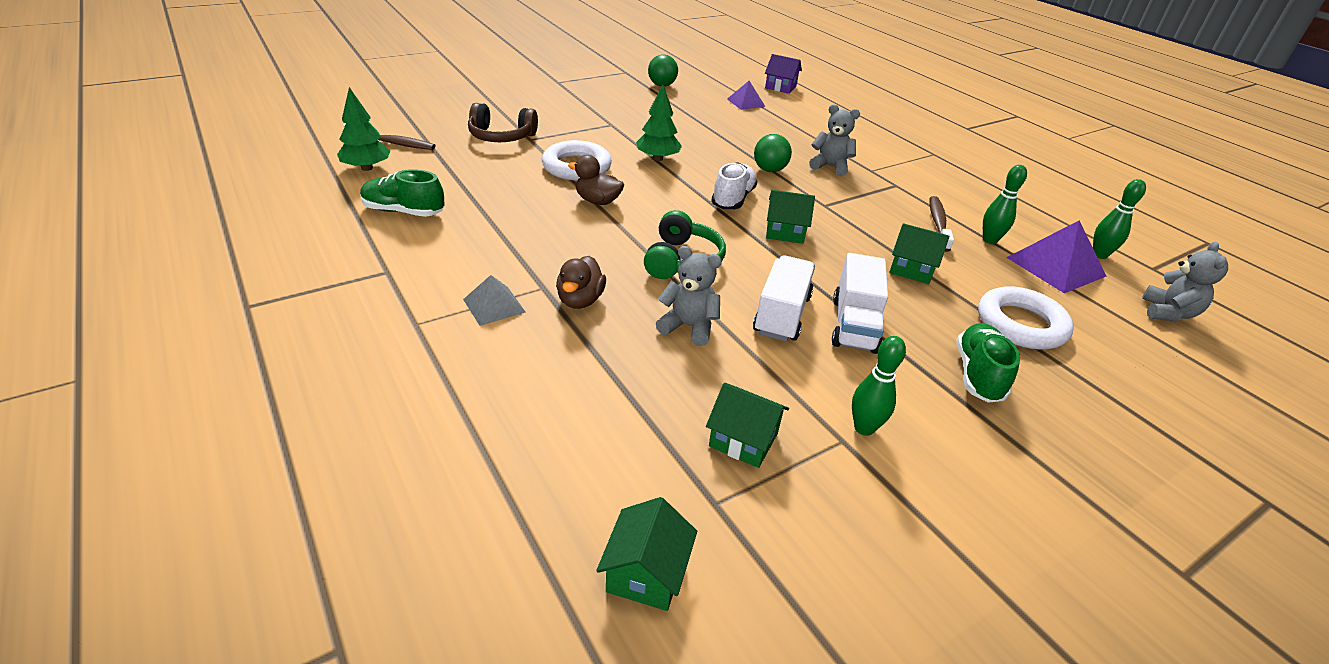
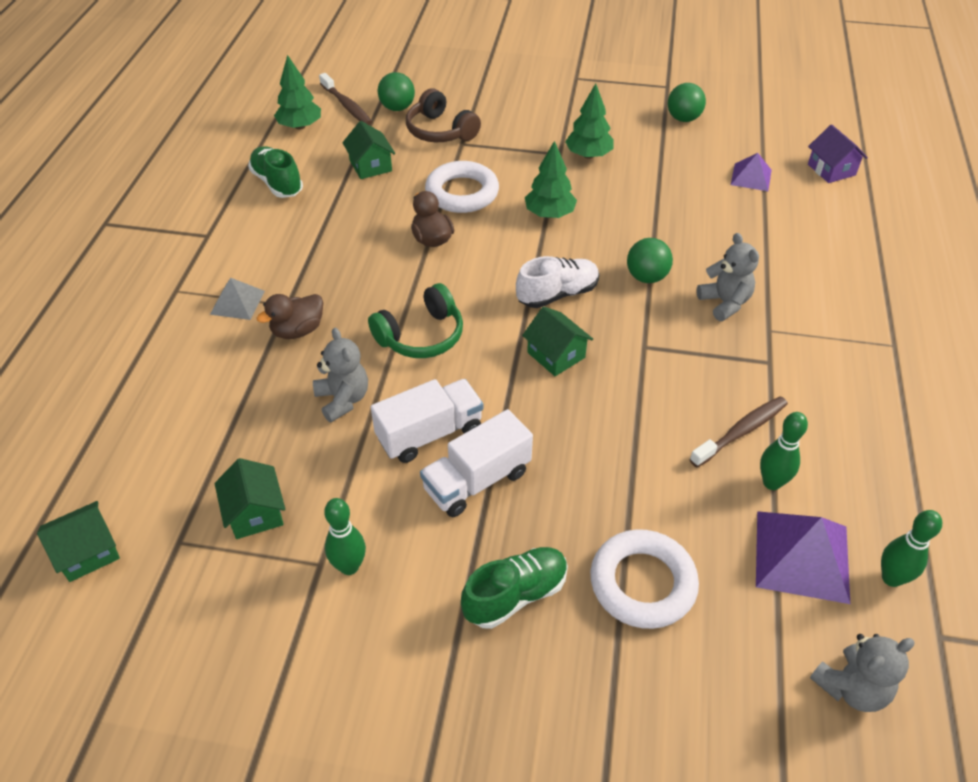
camera: 45 degrees right, 10 degrees up
(442, 132) = (397, 108): none -> green ball
(632, 120) = (588, 155): none -> green tree
(911, 269) = (623, 462): green house -> green house (370, 166)

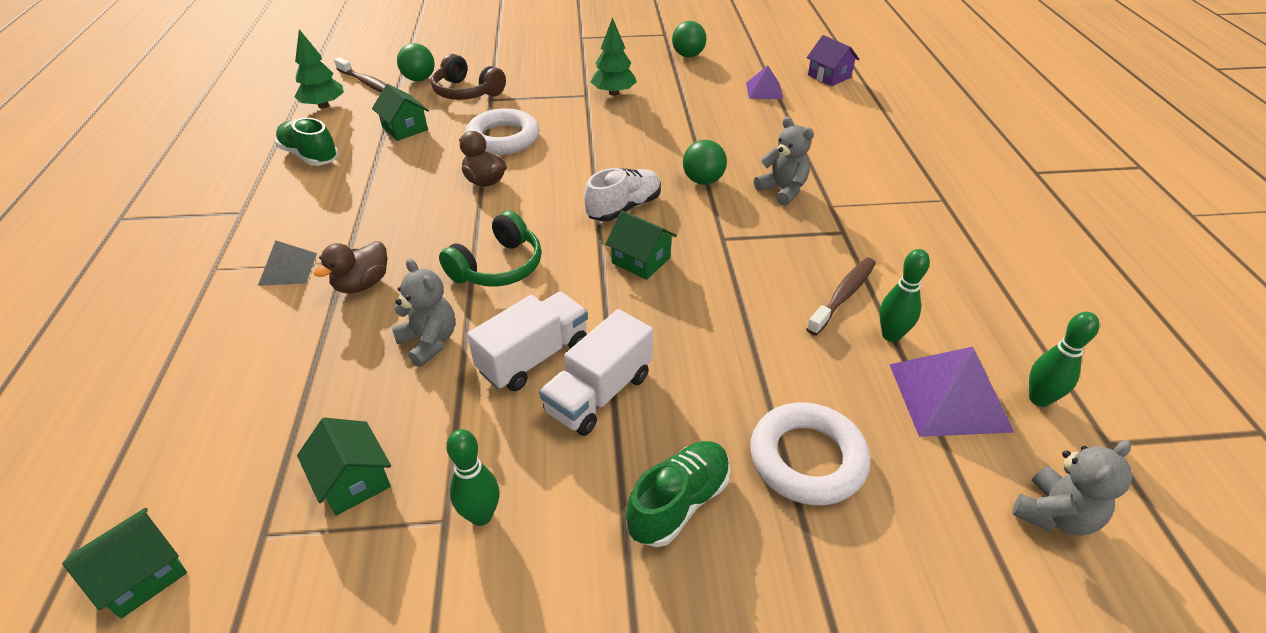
camera: 15 degrees left, 5 degrees down
(549, 214) = (593, 143): green tree -> none

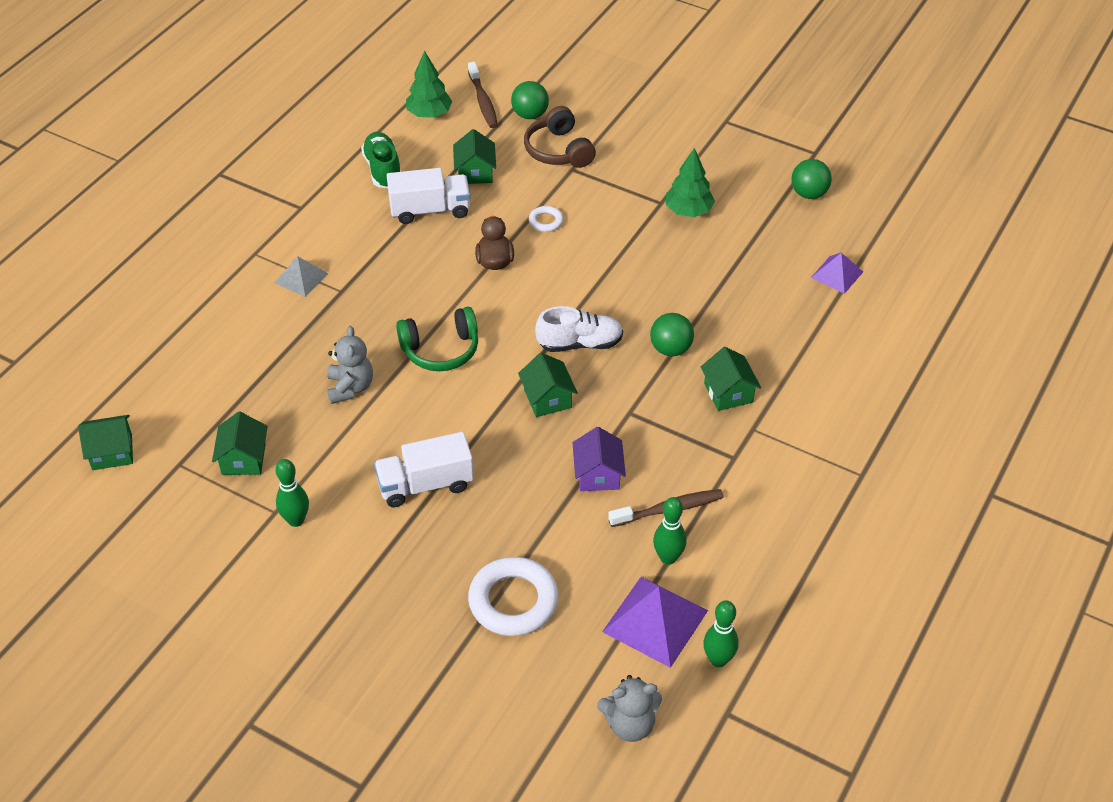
camera: 35 degrees right, 5 degrees up
(362, 284) = (340, 317): brown duck -> none
(503, 138) = (546, 221): white ring -> white ring, size x0.48
(534, 357) = (406, 436): white truck -> white truck (430, 210)
(679, 503) = (410, 579): green shoe -> none
(782, 190) = (728, 393): grey teddy bear -> green house
(829, 76) = (925, 287): purple house -> purple house (598, 474)

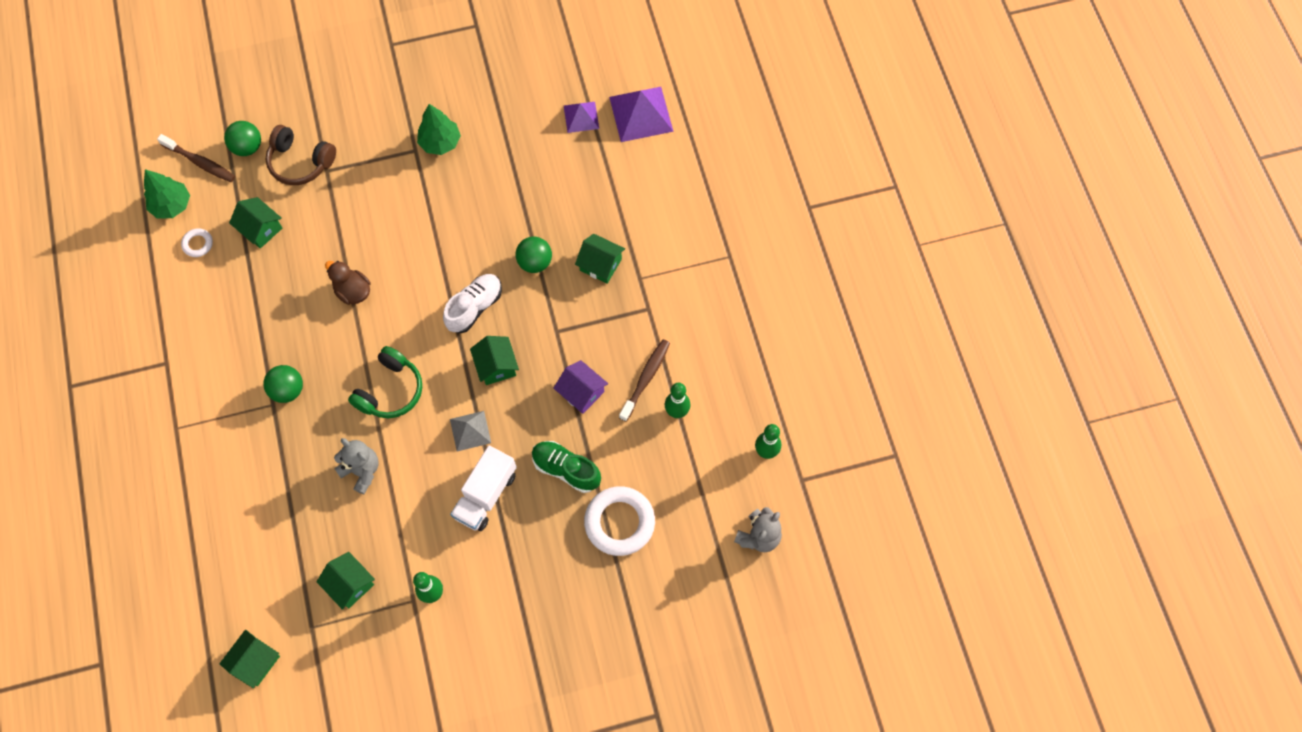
camera: 45 degrees left, 20 degrees up
(301, 278) = (232, 419): grey pyramid -> grey pyramid (470, 431)
(383, 170) = (191, 281): green shoe -> green shoe (566, 469)
(430, 210) = (263, 287): white truck -> none
(546, 221) = (353, 230): white ring -> white ring (198, 244)
(547, 398) = (496, 366): green house -> green house turned 45 degrees clockwise
(655, 620) = (709, 459): purple pyramid -> purple pyramid (641, 114)
(809, 194) = (504, 64): green ball -> green ball (288, 390)

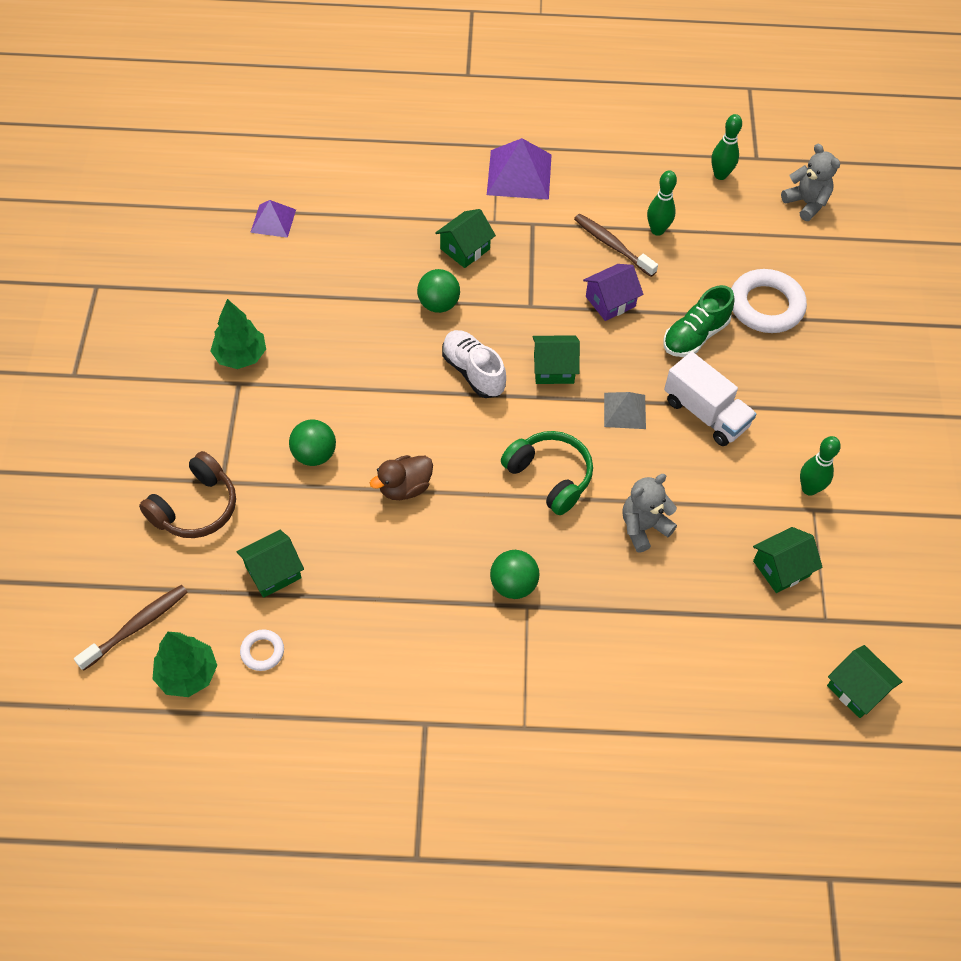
camera: 75 degrees left, 10 degrees down
(247, 147) = (142, 564): green ball -> green ball (314, 455)
(641, 114) = (295, 171): purple pyramid -> purple pyramid (519, 174)

